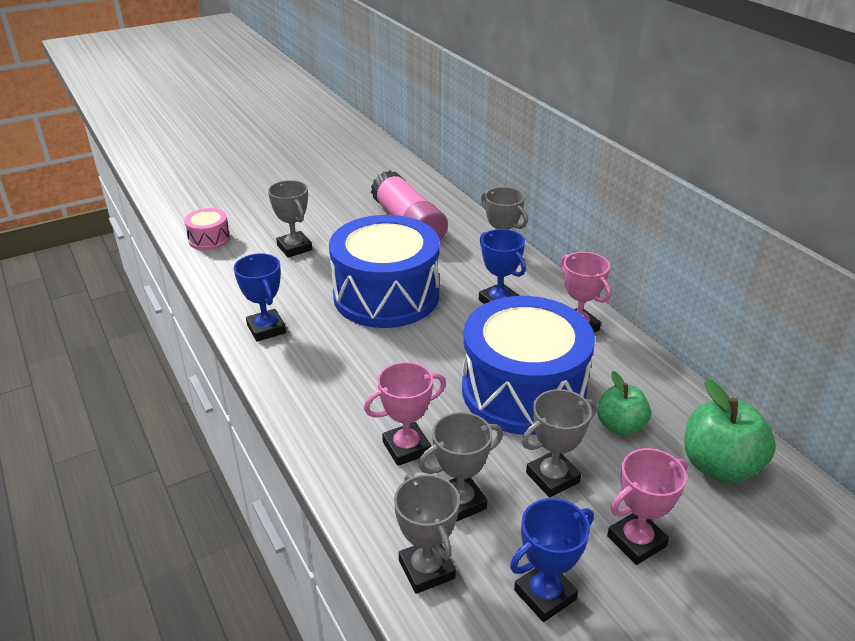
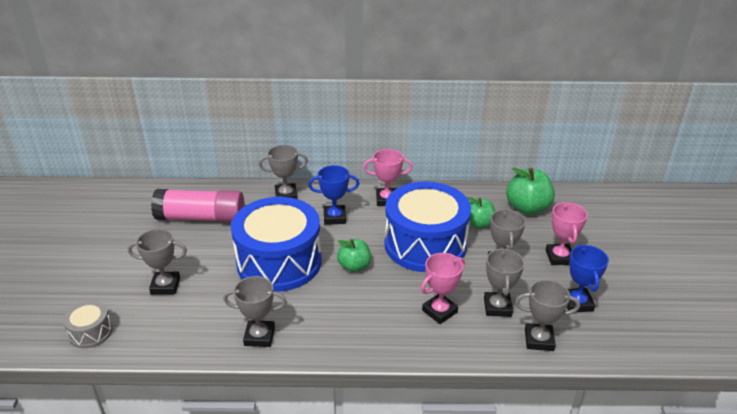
camera: 60 degrees left, 0 degrees up
(209, 239) = (91, 332): pink drum -> grey drum
(266, 329) = (259, 336): blue trophy -> grey trophy
(406, 448) = (439, 311): pink trophy -> pink trophy turned 45 degrees clockwise
(427, 349) = (354, 266): none -> green apple

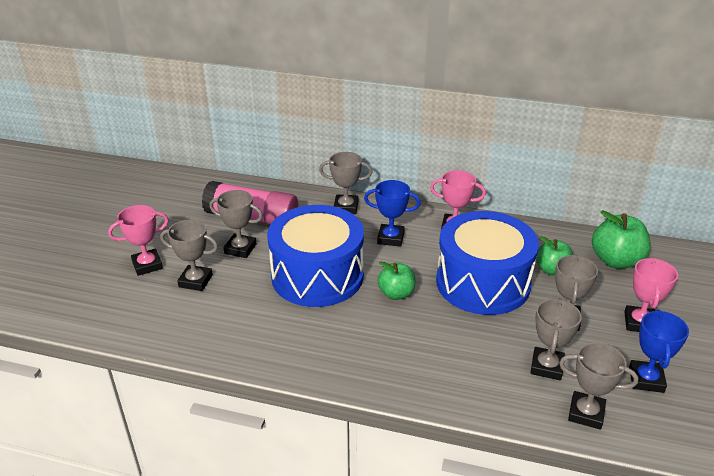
camera: 15 degrees right, 0 degrees up
(91, 332) = (110, 315): grey drum -> none
(259, 336) = (273, 350): grey trophy -> grey trophy (240, 249)
(439, 311) = (477, 359): pink trophy -> pink trophy (147, 265)

